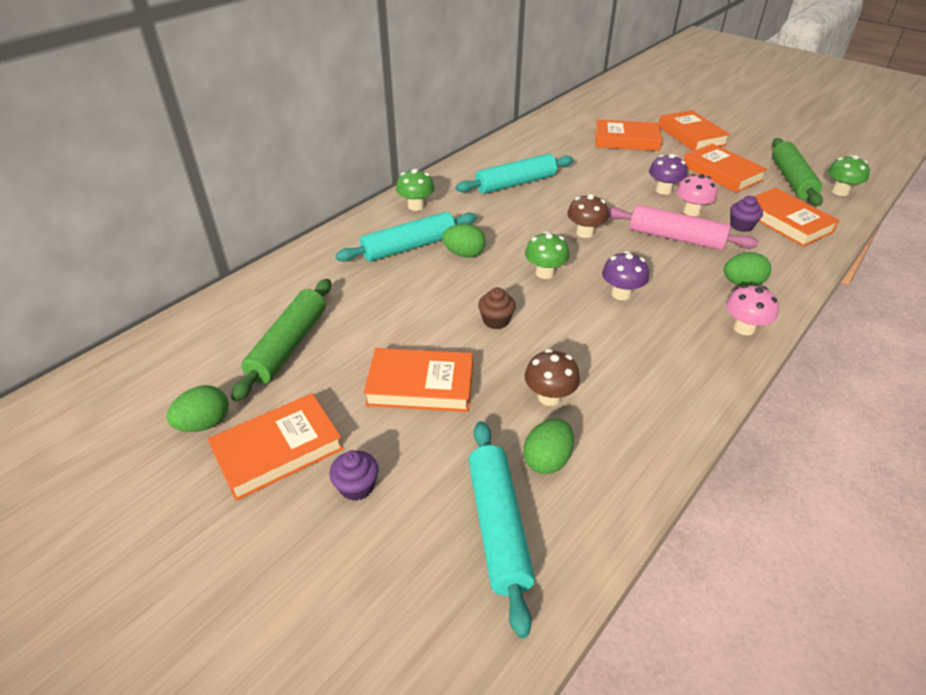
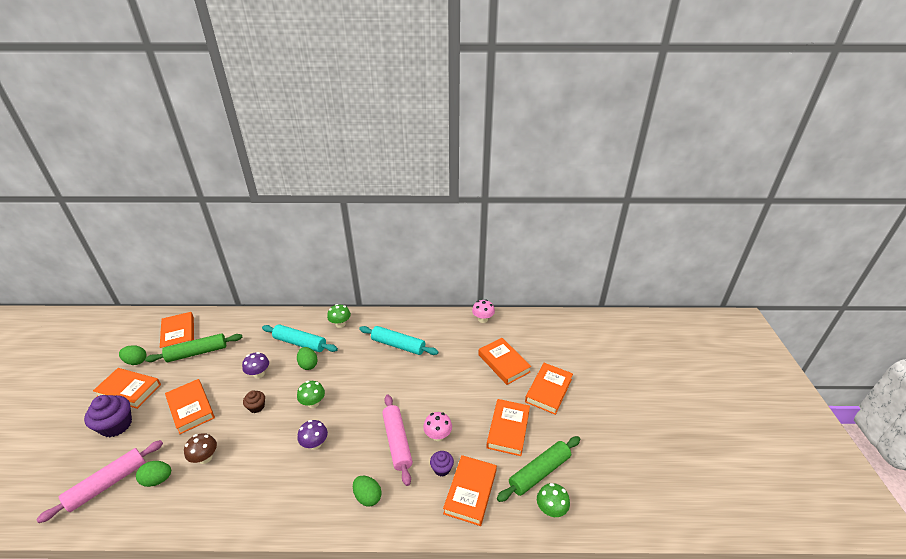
camera: 50 degrees right, 5 degrees down
(206, 354) = (179, 334): none -> orange book
(357, 486) = (116, 425): purple cupcake -> purple cupcake, size x1.80
(498, 526) = (108, 484): turquoise rolling pin -> pink rolling pin
(585, 233) = (368, 399): brown mushroom -> none
(663, 190) = (453, 410): purple mushroom -> purple mushroom (259, 374)
(744, 328) = (317, 517): pink mushroom -> pink mushroom (483, 319)

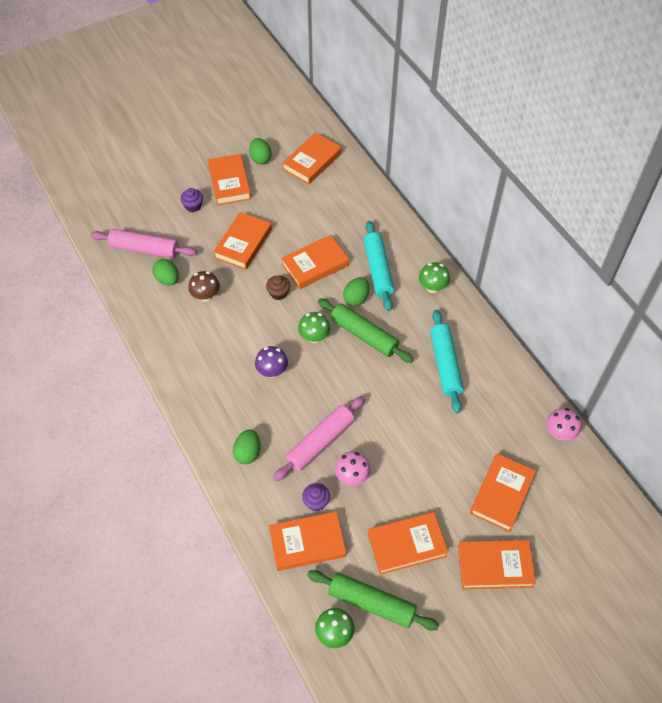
camera: 60 degrees right, 20 degrees up
(116, 425) = (193, 206): purple cupcake -> purple cupcake, size x0.56
(197, 353) = (303, 195): green rolling pin -> green rolling pin (364, 335)
(259, 374) = (315, 265): purple mushroom -> orange book

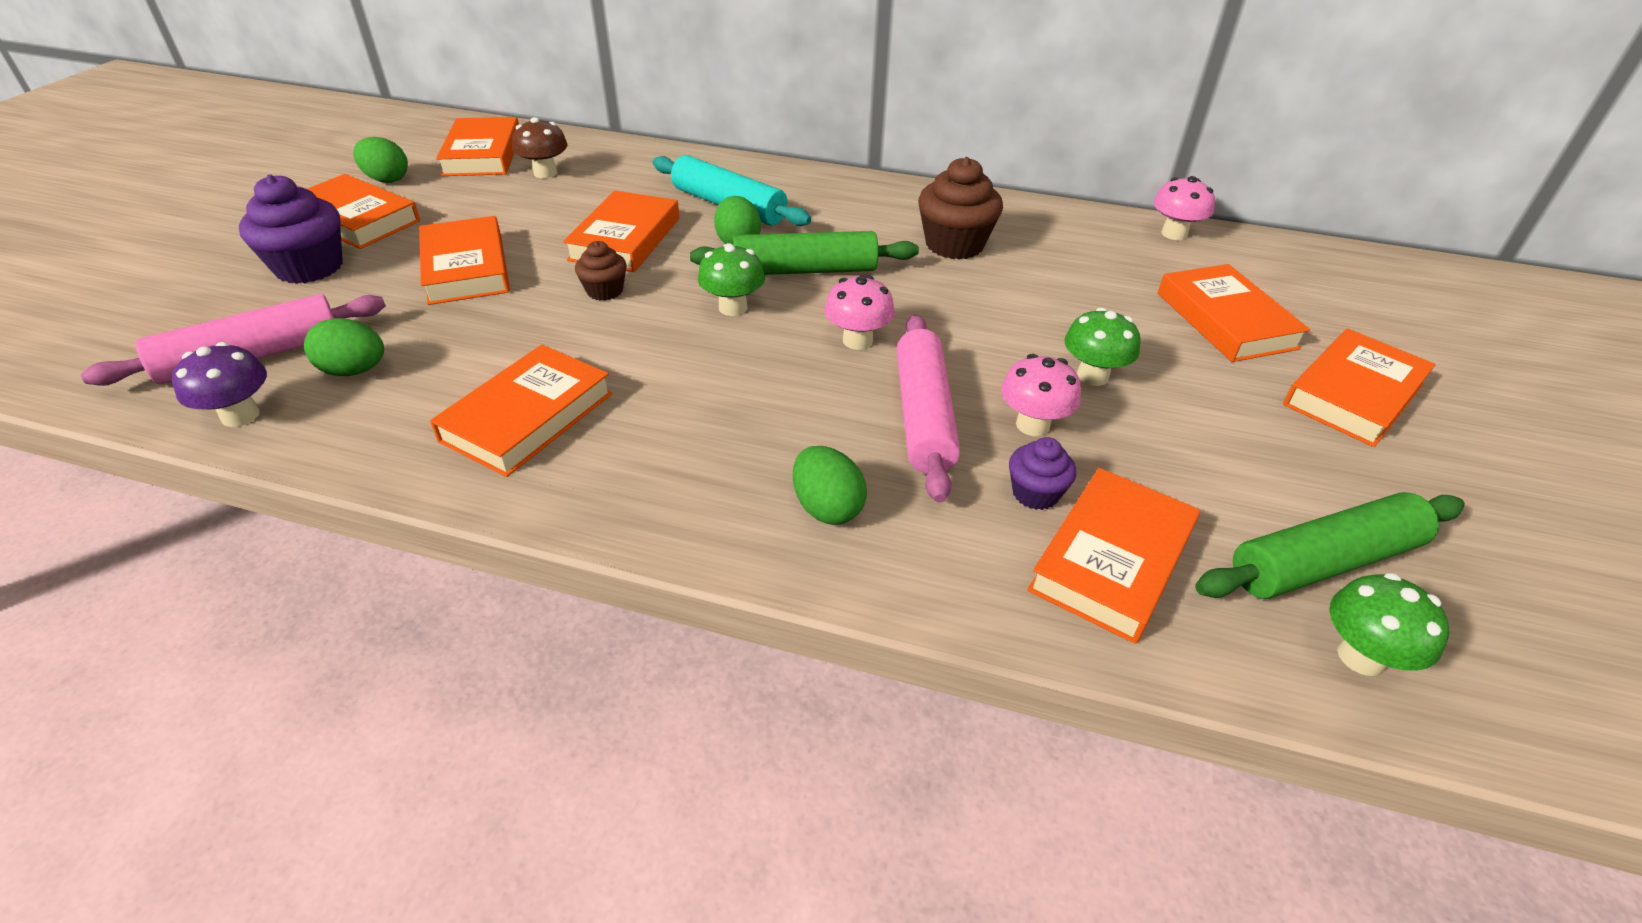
camera: 45 degrees left, 15 degrees down
(193, 206) = (309, 267): purple cupcake -> purple cupcake, size x1.80
(206, 296) = (467, 354): brown mushroom -> brown mushroom (545, 173)
(272, 371) = (719, 379): purple mushroom -> purple mushroom (240, 415)
(339, 389) = (857, 341): none -> pink mushroom
(406, 545) = (1231, 450): orange book -> orange book (527, 417)
(432, 287) = (825, 190): green mushroom -> green mushroom (1092, 376)
(445, 365) = (954, 245): turquoise rolling pin -> brown cupcake

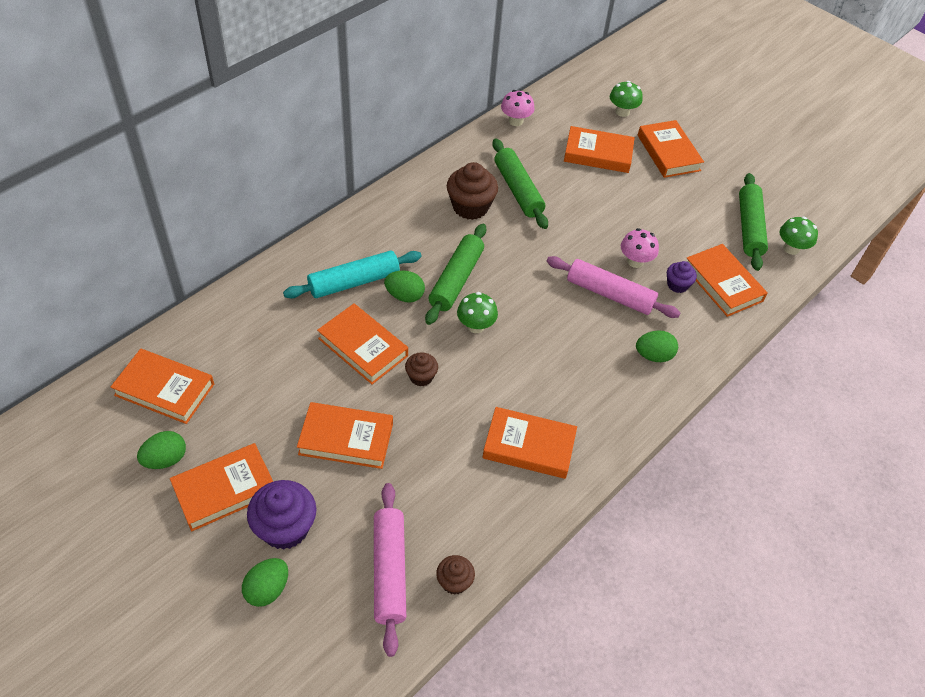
camera: 65 degrees left, 10 degrees up
(240, 415) = (454, 582): purple mushroom -> brown cupcake
(354, 371) = (438, 518): green egg -> green egg (267, 589)
(527, 417) = (529, 446): orange book -> orange book turned 45 degrees counterclockwise
(545, 173) = (230, 361): brown mushroom -> none
(857, 341) = (537, 289): pink mushroom -> none
(1039, 272) = (518, 190): none -> green rolling pin
(1092, 376) = (613, 222): green mushroom -> green mushroom (622, 112)

